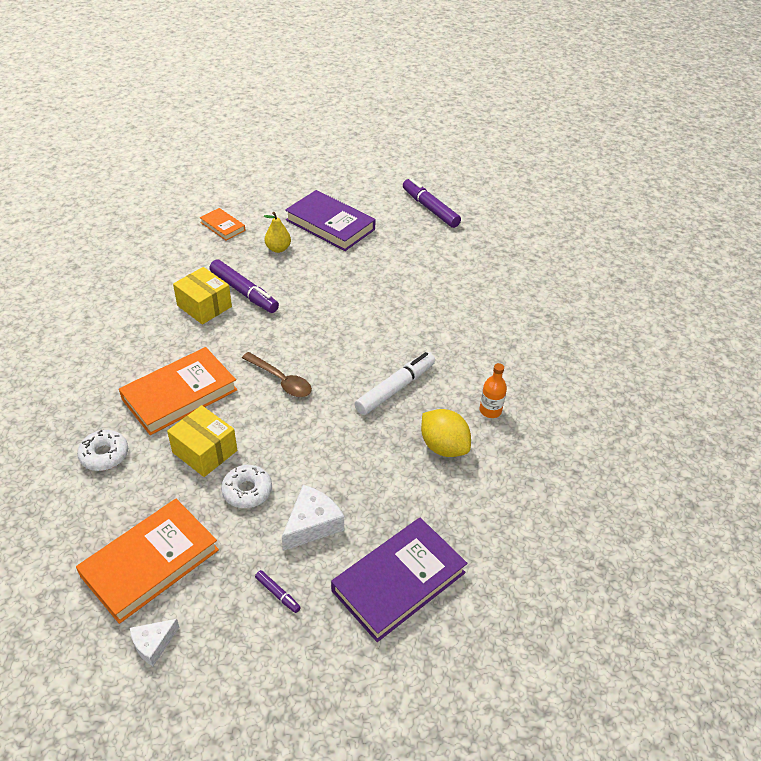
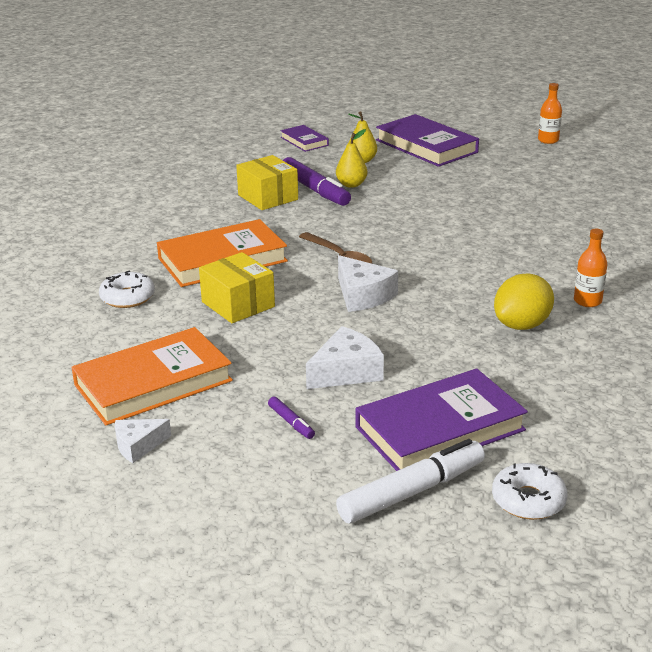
camera: 15 degrees right, 15 degrees down
(222, 226) = (304, 141): orange book -> purple book
(247, 491) = (277, 338): white donut -> white donut (528, 500)
(274, 282) = (351, 184): none -> yellow pear
(309, 426) = (362, 295): none -> white cheese
(395, 388) = (473, 274): white marker -> white marker (412, 492)
(430, 208) = (548, 140): purple marker -> orange bottle
(443, 447) = (522, 325): yellow lemon -> yellow lemon turned 75 degrees clockwise

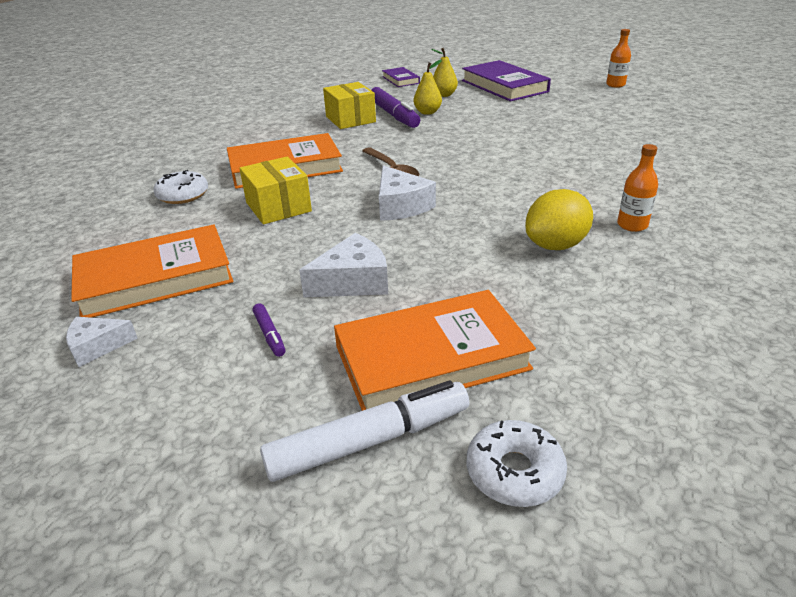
camera: 10 degrees right, 5 degrees up
(440, 429) = (431, 358): purple book -> orange book

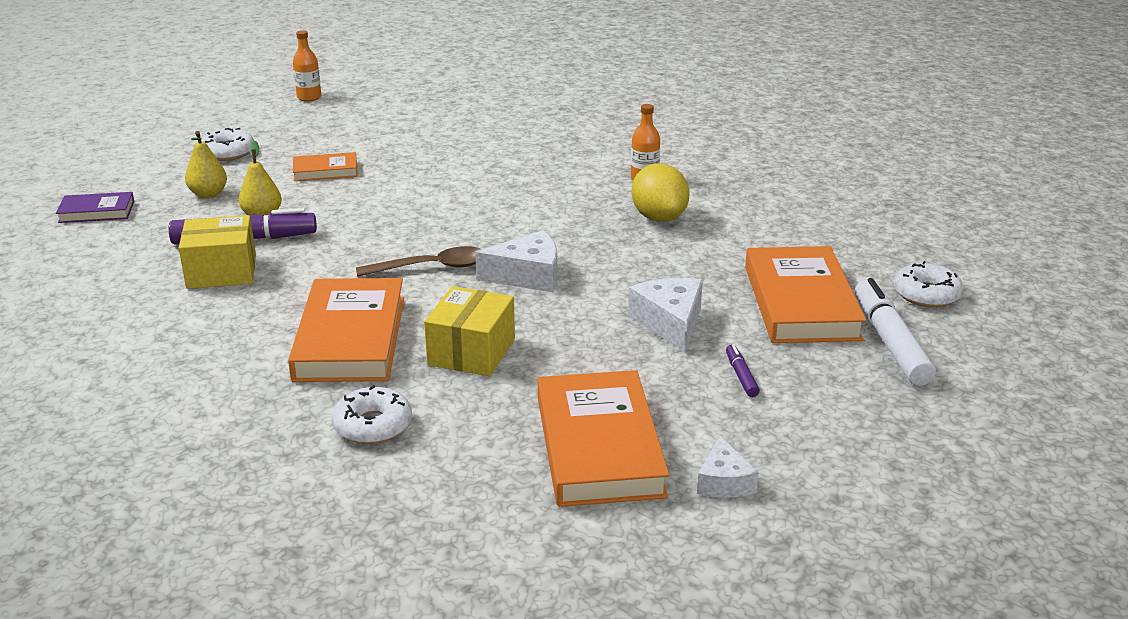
camera: 75 degrees left, 5 degrees down
(269, 334) = (741, 376): purple marker -> purple marker turned 90 degrees counterclockwise
(278, 207) = (471, 352): yellow box -> yellow box turned 60 degrees counterclockwise
(504, 86) = (228, 152): purple book -> white donut
(507, 113) = (325, 171): none -> orange book

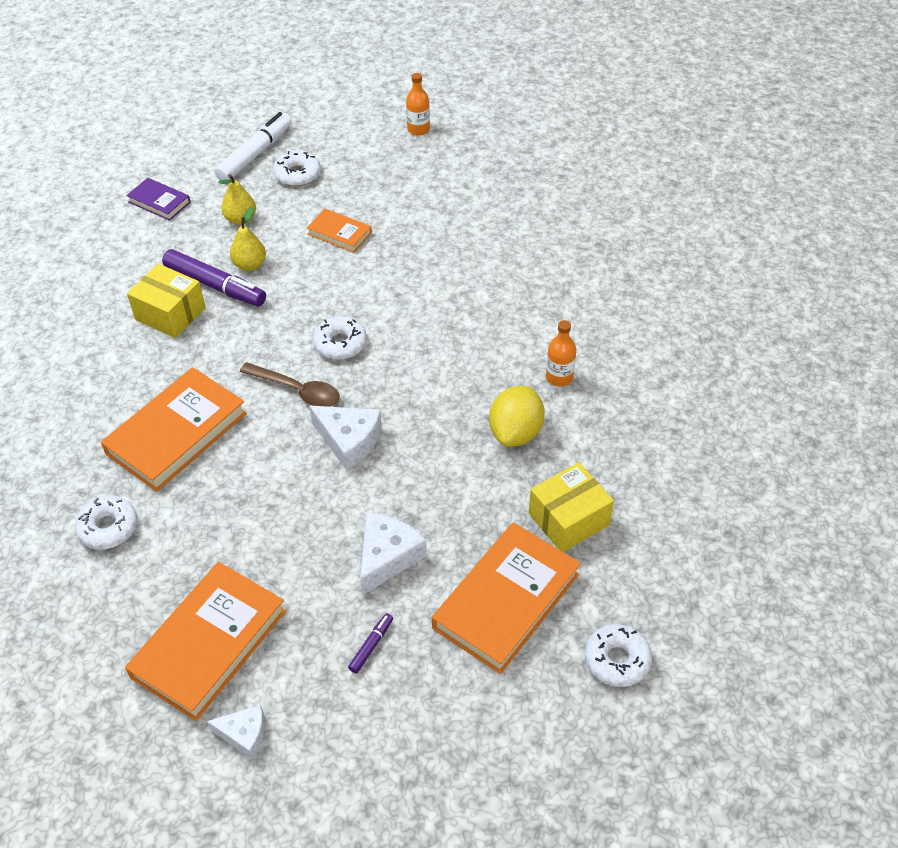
camera: 40 degrees right, 20 degrees up
(428, 228) = (340, 344): none -> white donut
(471, 352) = (231, 497): yellow box -> yellow box (568, 519)
(724, 482) = (244, 734): white cheese -> white cheese turned 120 degrees counterclockwise
(890, 342) = (519, 690): white marker -> white marker (255, 154)

